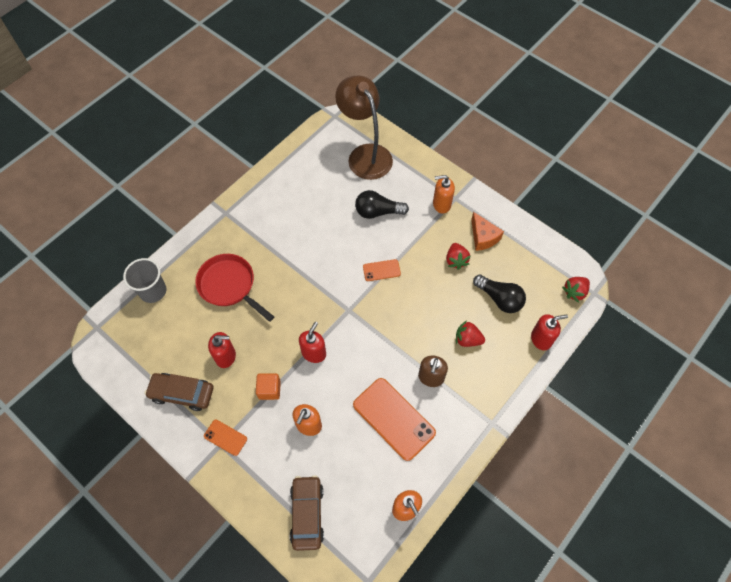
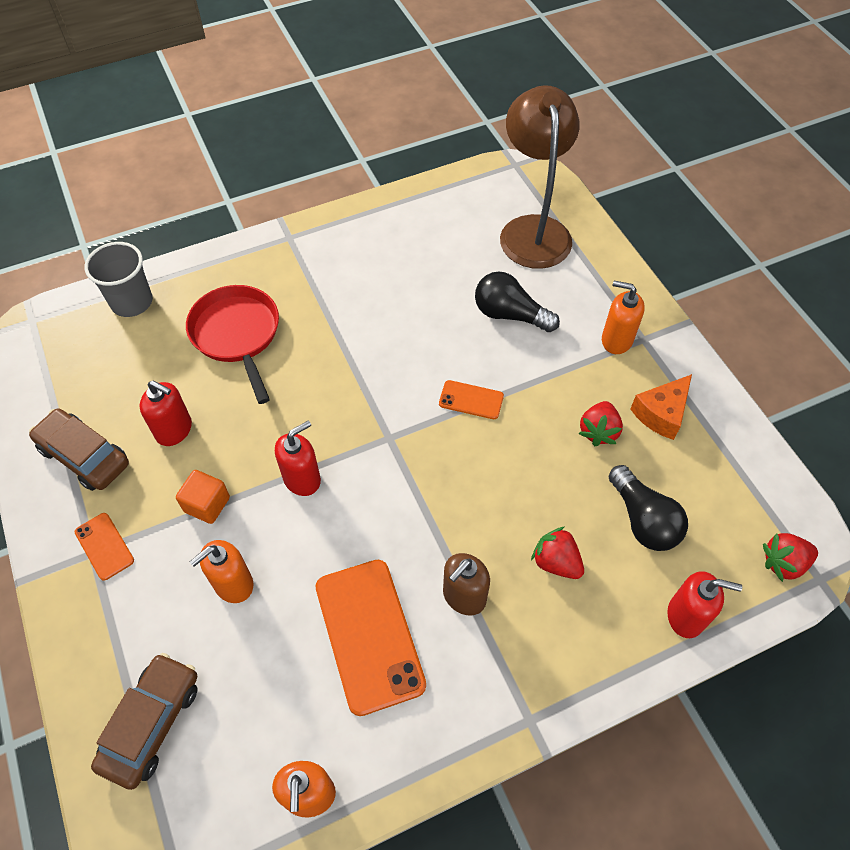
camera: 25 degrees right, 5 degrees down
(483, 237) = (661, 413): orange cheese -> orange cheese turned 45 degrees clockwise

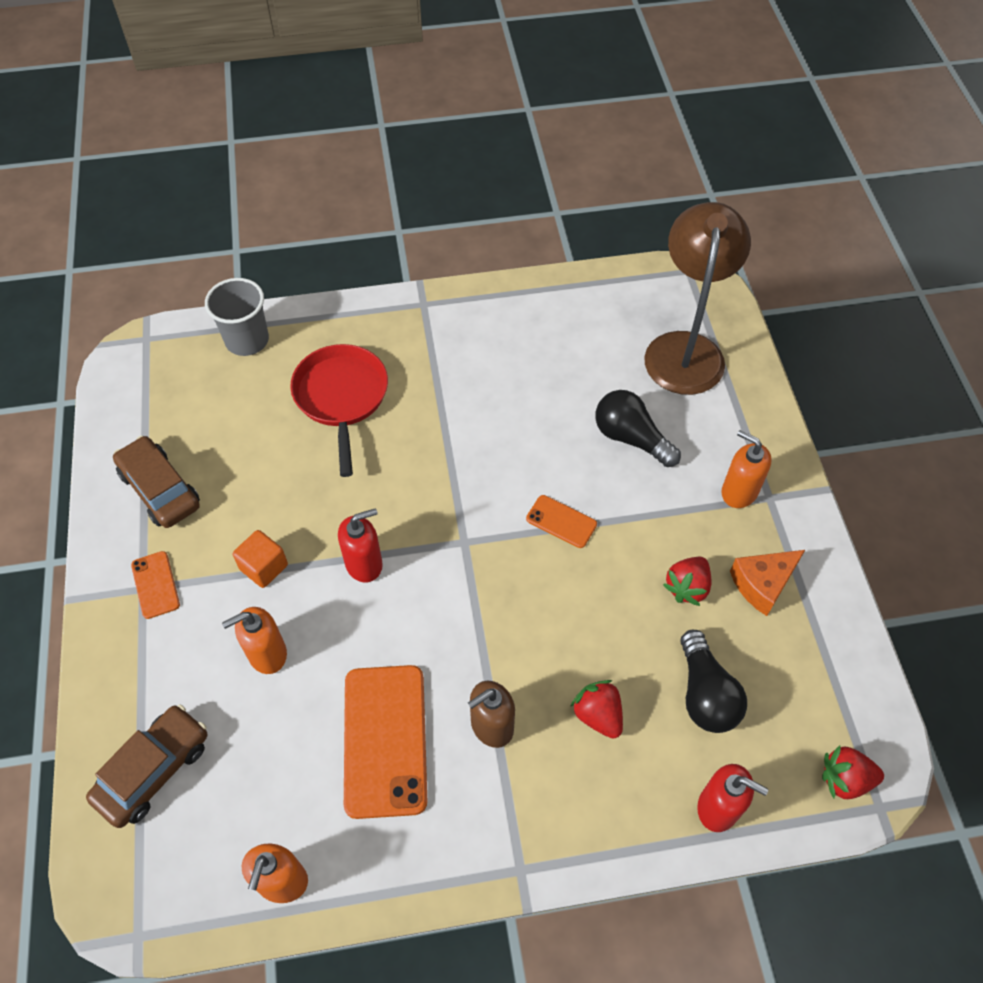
camera: 15 degrees right, 0 degrees up
(174, 430) = (253, 483): red soap dispenser -> none

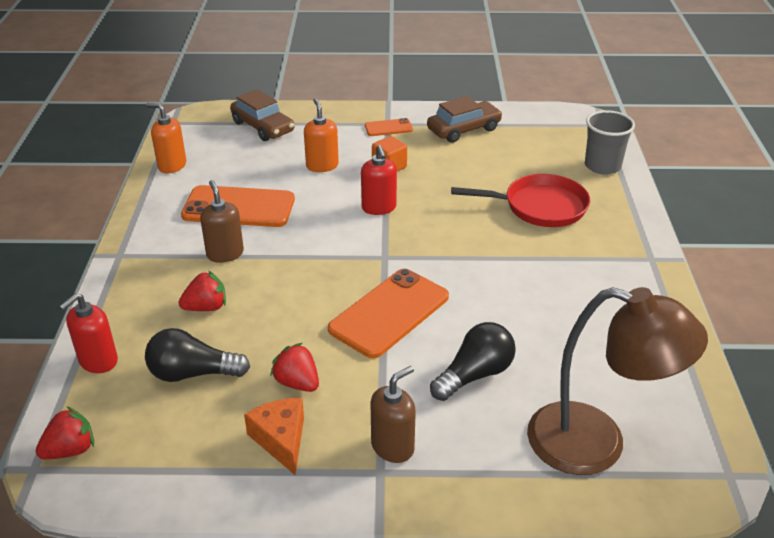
camera: 100 degrees right, 20 degrees down
(561, 521) = (389, 313): orange phone -> orange phone, size x2.03
(739, 492) = (393, 447): orange soap dispenser -> brown soap dispenser
(845, 779) = (70, 450): red strawberry -> red strawberry turned 45 degrees clockwise

